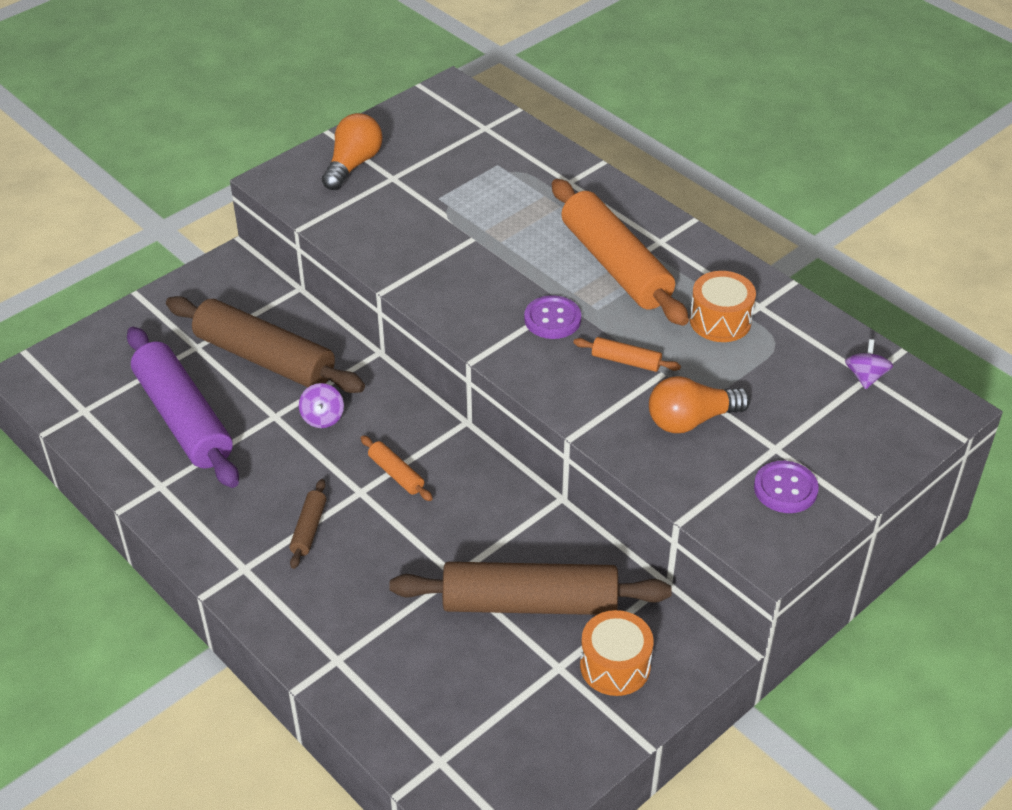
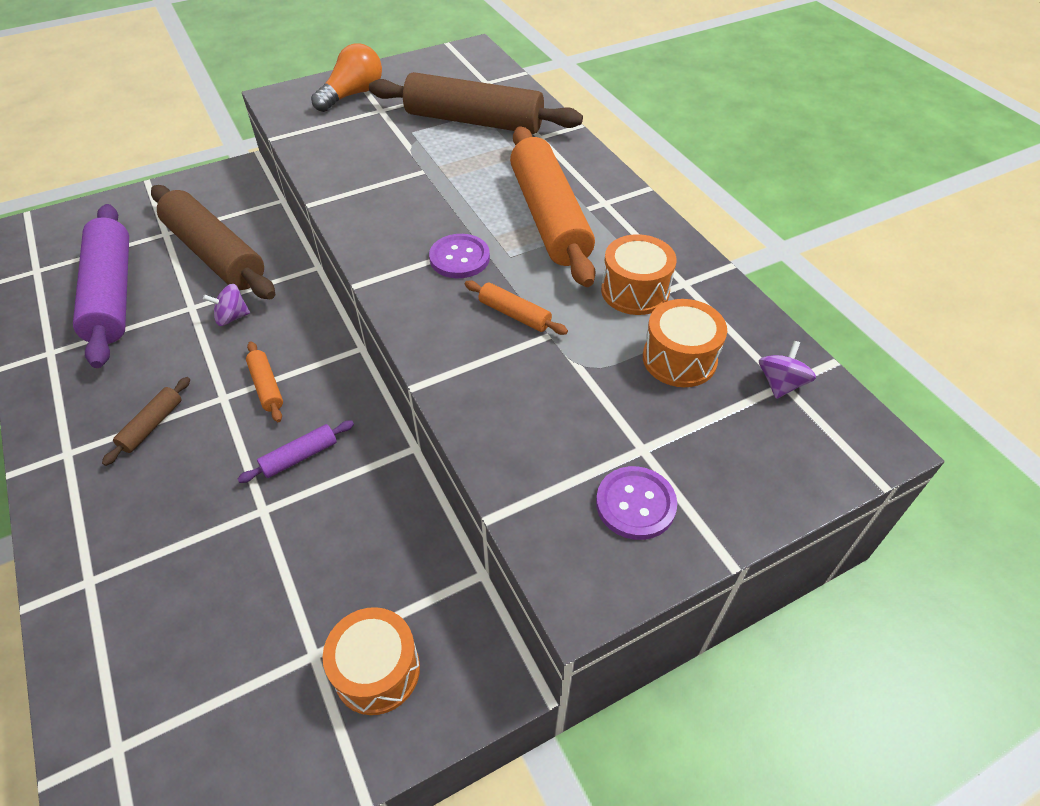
camera: 15 degrees right, 5 degrees up
(322, 417) = (232, 317): purple spinning top -> purple spinning top turned 60 degrees clockwise
(462, 526) = (300, 457): none -> purple rolling pin
(530, 603) = (322, 563): brown rolling pin -> brown rolling pin (474, 121)
(691, 420) = (557, 394): orange light bulb -> none
(779, 372) = (679, 359): none -> orange drum

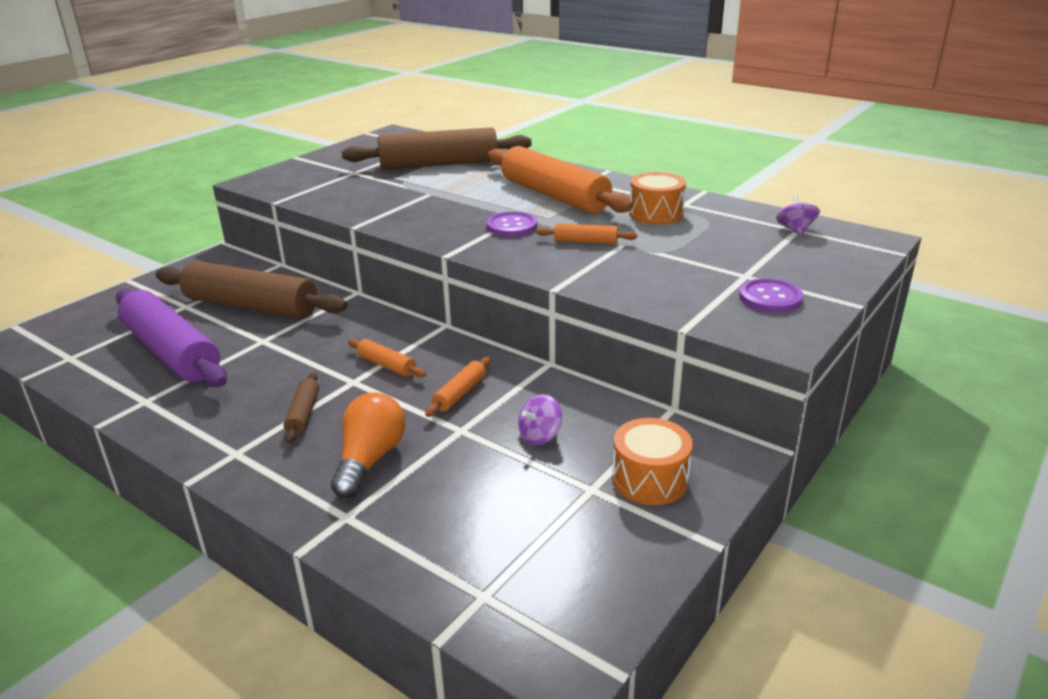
camera: 25 degrees left, 20 degrees down
(232, 317) = (309, 337): purple spinning top -> purple spinning top (540, 436)
(300, 457) = (460, 393): purple rolling pin -> orange rolling pin
(352, 94) = (319, 169): orange light bulb -> orange light bulb (369, 460)
(679, 359) = (721, 235): orange drum -> none

